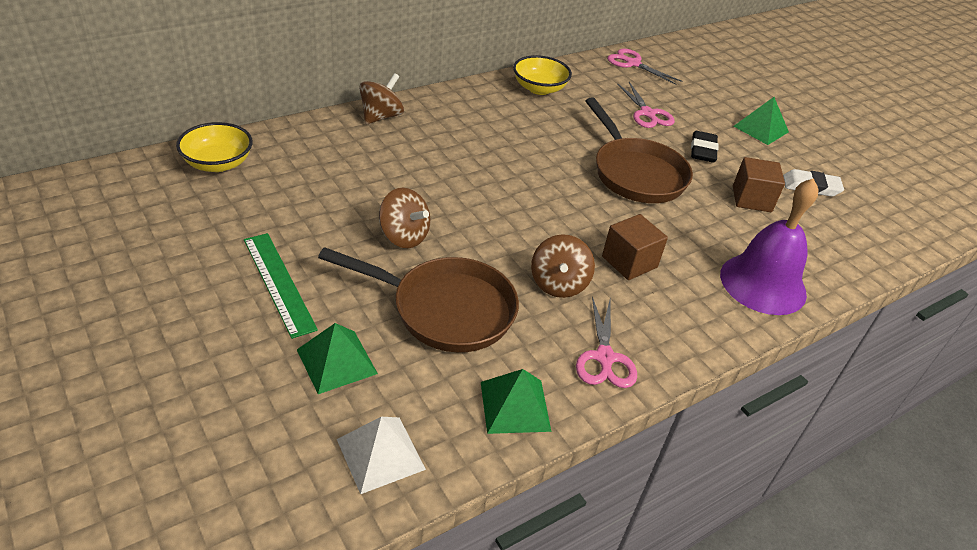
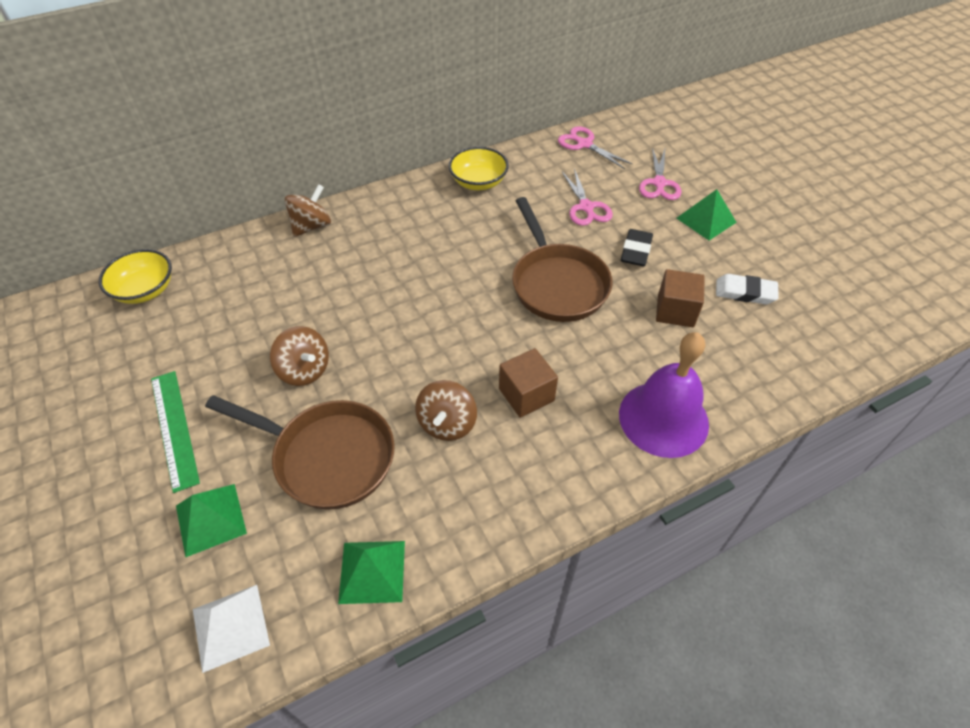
camera: 10 degrees right, 10 degrees up
(604, 358) = (475, 513): pink scissors -> pink scissors (659, 183)

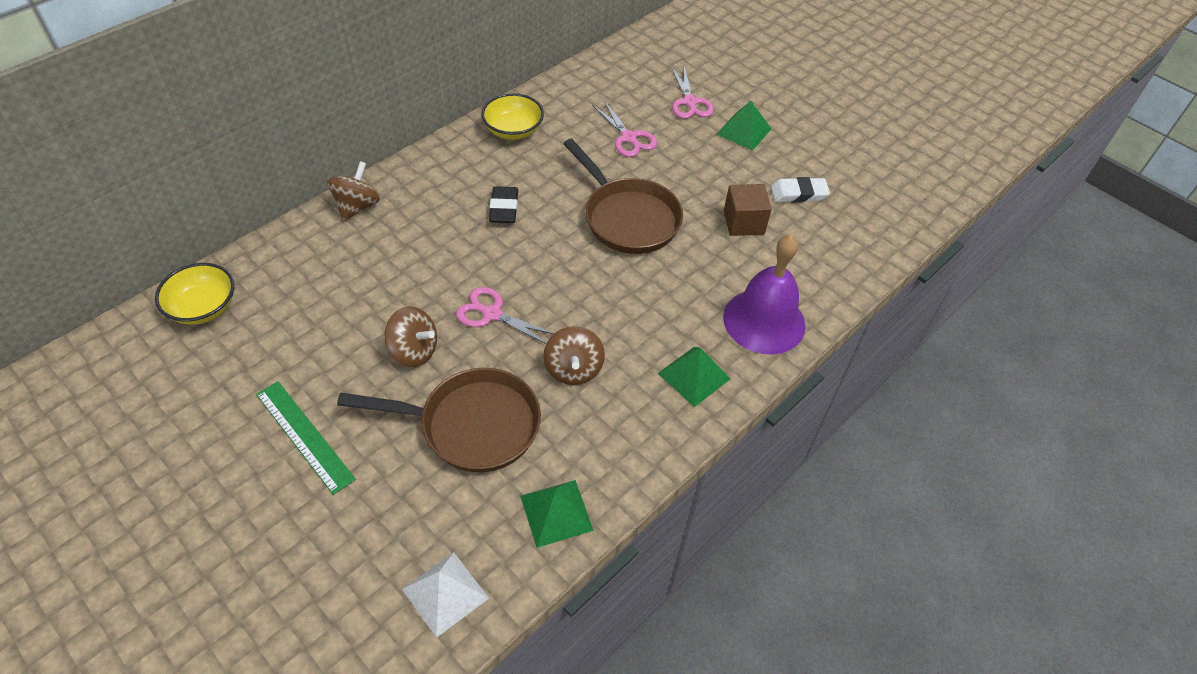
camera: 20 degrees left, 0 degrees up
(210, 519) = (382, 508): green pyramid -> green pyramid (694, 376)
(526, 395) = (636, 327): brown cube -> none
(584, 144) = (605, 74): pink scissors -> pink scissors (492, 314)
(636, 251) = (690, 173): black eraser -> black eraser (504, 208)

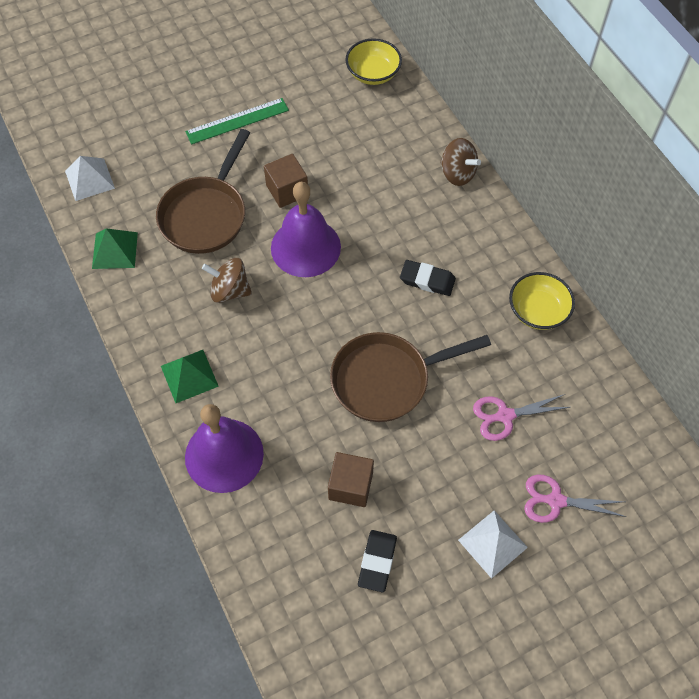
camera: 110 degrees right, 10 degrees up
(414, 351) = (287, 190): brown spinning top -> brown cube
(492, 314) = (305, 247): pink scissors -> purple bell
(744, 131) = (492, 543): green pyramid -> white pyramid
(798, 193) = (377, 562): white eraser -> black eraser

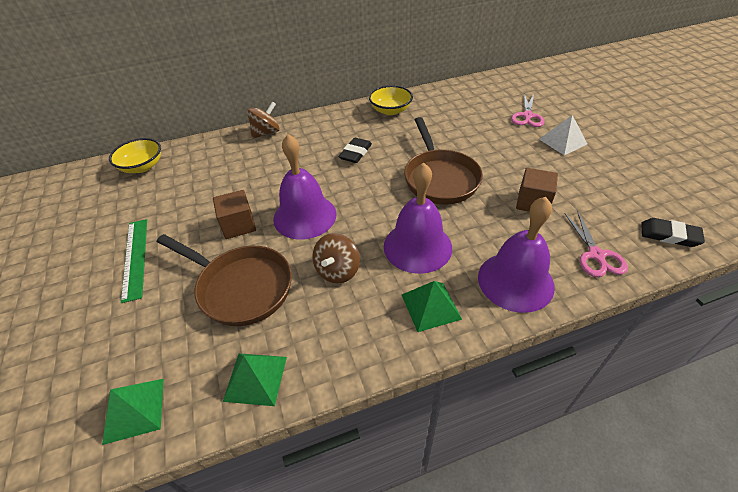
camera: 80 degrees left, 15 degrees down
(89, 179) = (134, 410): white pyramid -> green pyramid
(267, 360) = (417, 246): none -> purple bell
(377, 562) = (592, 193): black eraser -> black eraser (669, 235)
(505, 416) = (469, 129): pink scissors -> pink scissors (596, 255)

